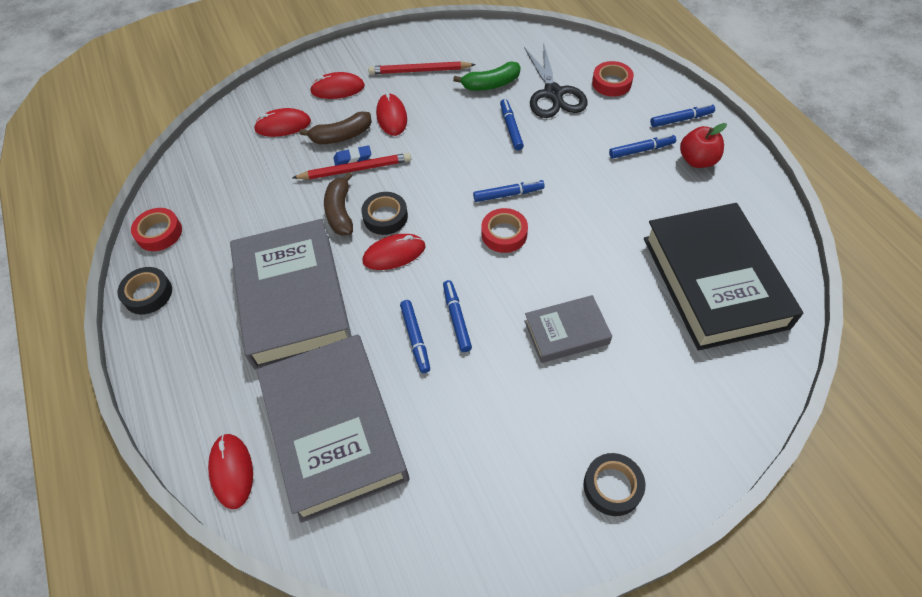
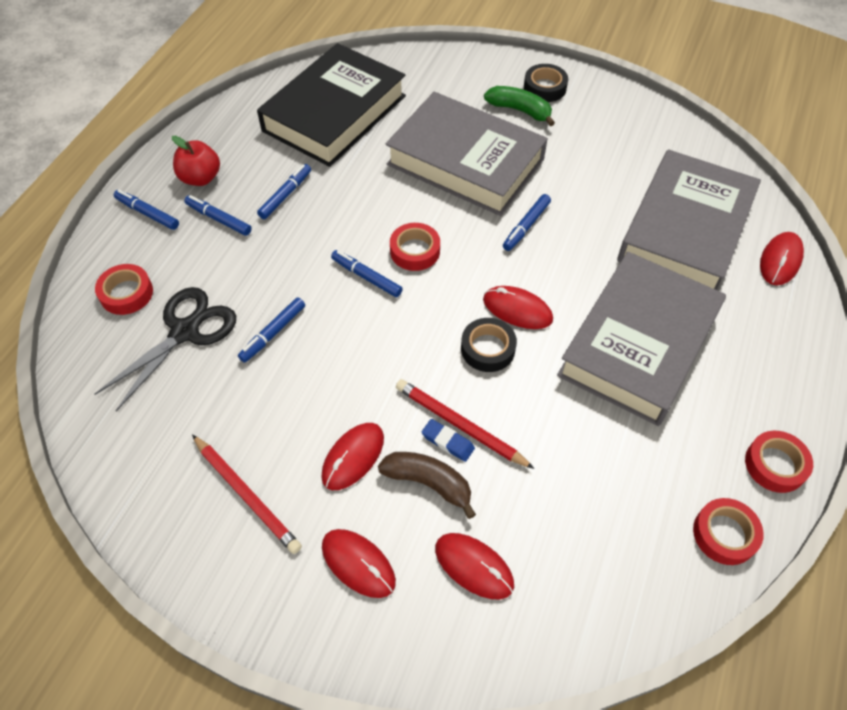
camera: 135 degrees left, 0 degrees up
(148, 294) = (775, 465): black tape -> red tape
(340, 212) = (521, 390): brown banana -> none
(415, 338) = (570, 238): blue marker -> blue marker (285, 195)
(491, 84) = (214, 399): green banana -> green banana (520, 110)
(566, 332) = (465, 162): grey book -> grey book, size x1.98

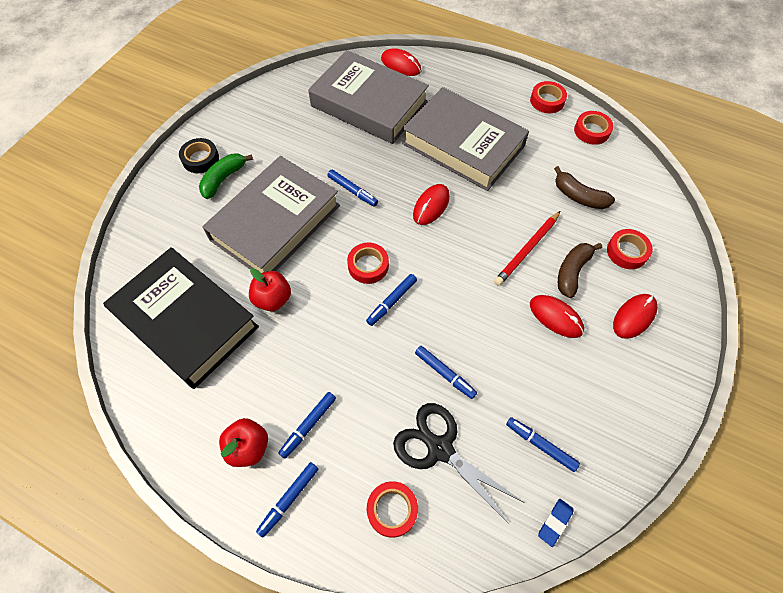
camera: 85 degrees left, 5 degrees up
(246, 495) = (591, 390): red pencil -> none
(285, 195) = (288, 365): blue marker -> blue marker (540, 445)
(363, 173) = (273, 299): none -> red apple
(447, 442) = (540, 258): blue eraser -> blue eraser (555, 522)
(474, 566) = (627, 252): red mouse -> red tape
(488, 348) = (464, 227): black tape -> none
(572, 502) = (578, 196): none -> brown banana

